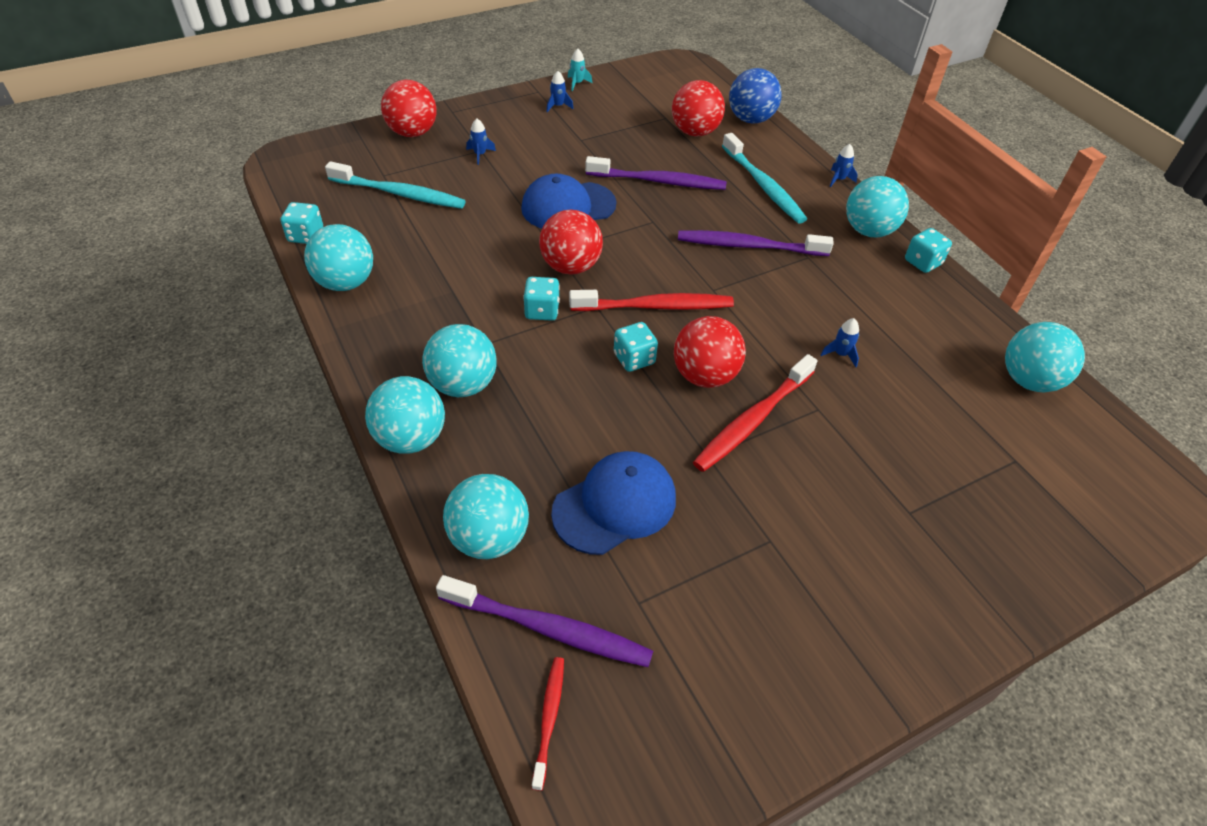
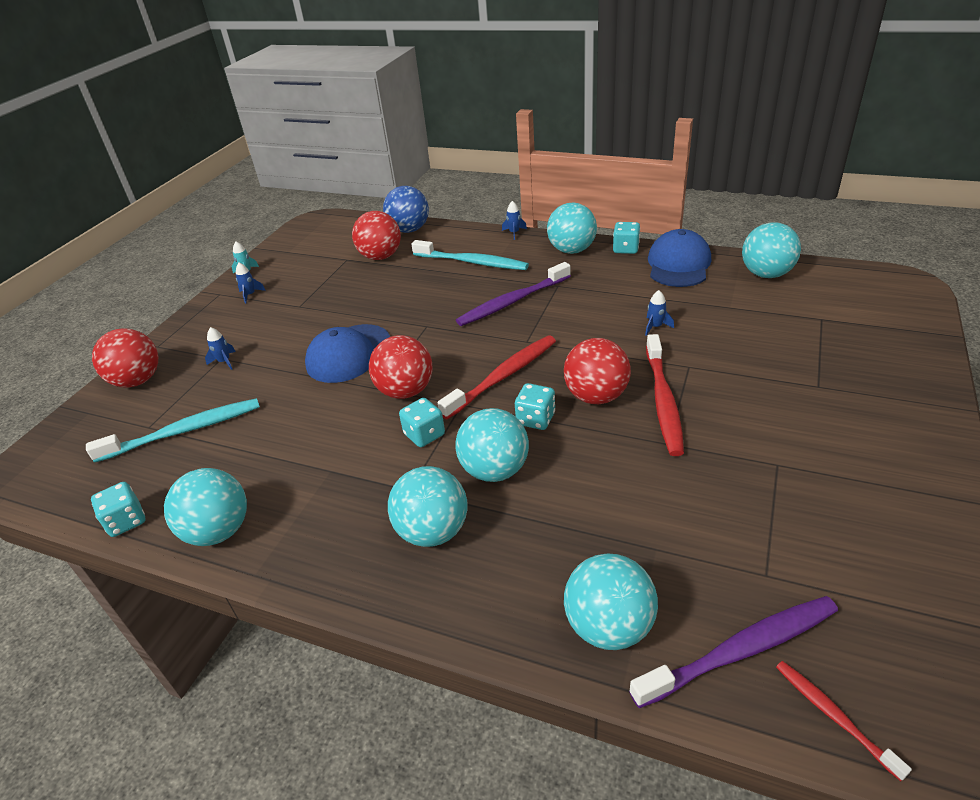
camera: 35 degrees left, 10 degrees down
(411, 438) = (444, 606): turquoise ball -> turquoise ball (494, 470)
(615, 505) = (659, 524): blue cap -> blue cap (678, 264)
(658, 181) = (395, 299): purple toothbrush -> none

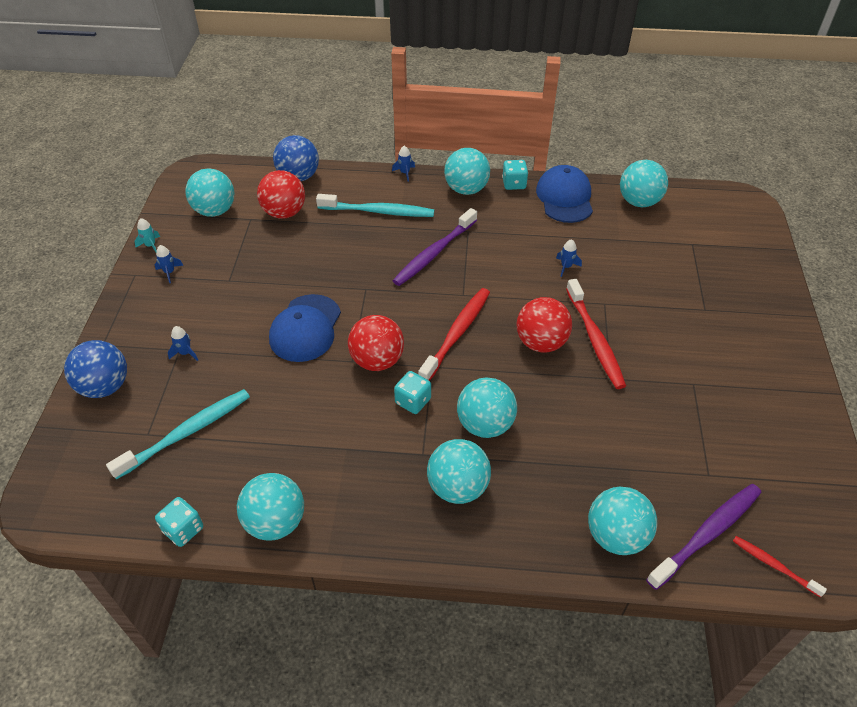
camera: 20 degrees left, 10 degrees up
(137, 380) = (105, 386): red ball -> blue ball
(318, 251) = (215, 211): none -> turquoise ball
(535, 419) = (500, 372): turquoise dice -> none

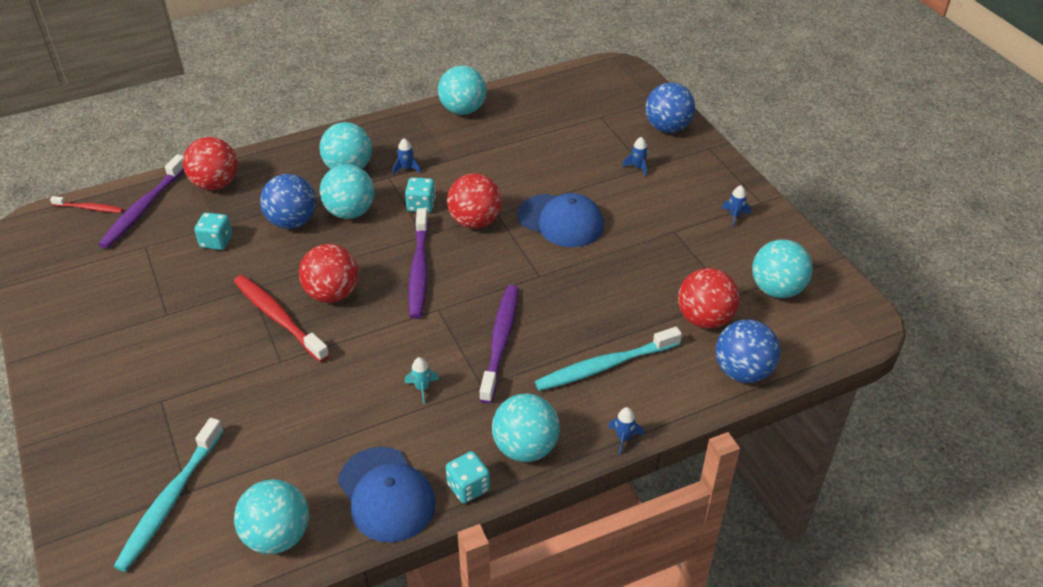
camera: 150 degrees right, 5 degrees down
(151, 245) = (785, 230): turquoise rocket -> turquoise rocket (422, 388)
(183, 529) = (518, 88): turquoise dice -> turquoise dice (216, 241)
(186, 433) = (574, 126): turquoise toothbrush -> turquoise toothbrush (170, 500)
(305, 328) = (561, 221): blue cap -> blue cap turned 135 degrees clockwise
(456, 334) = (419, 269): red toothbrush -> purple toothbrush
(547, 438) = (292, 222): none -> blue ball
(566, 267) = (341, 388): blue rocket -> blue rocket (407, 168)
(616, 535) = (216, 184): turquoise ball -> red ball

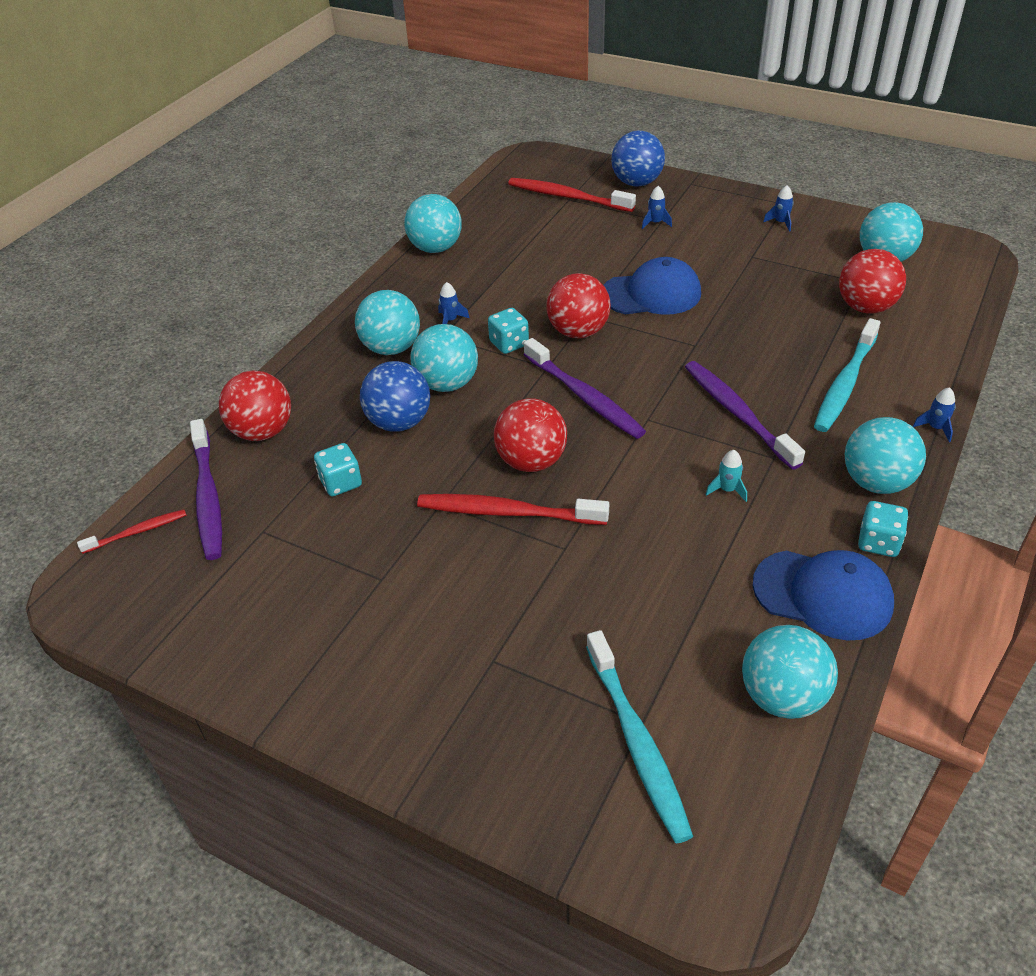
camera: 35 degrees left, 0 degrees up
(602, 115) = (568, 197): none -> red toothbrush
(742, 371) = (945, 329): blue ball -> none

